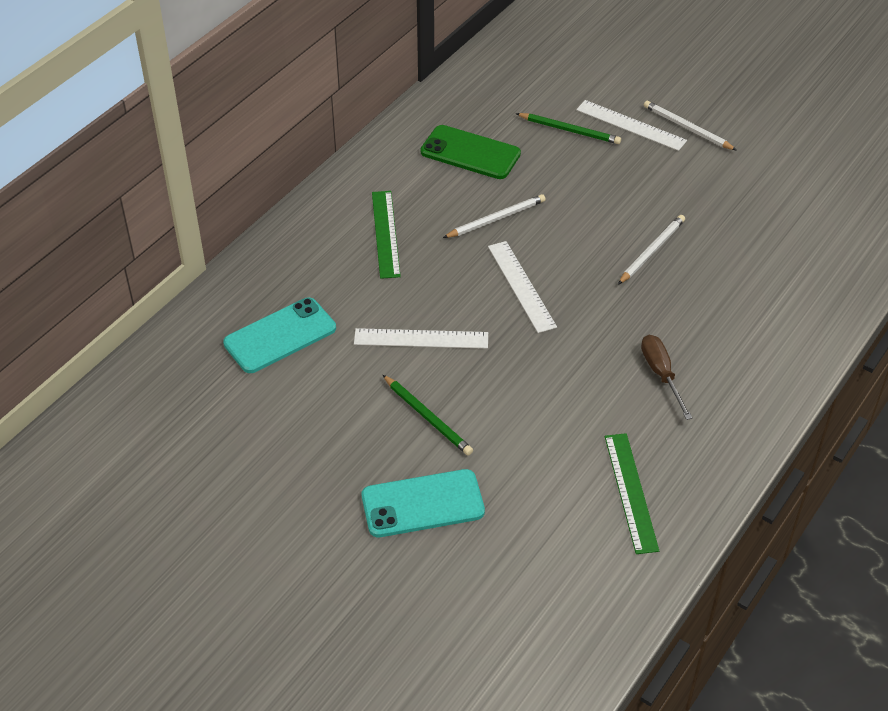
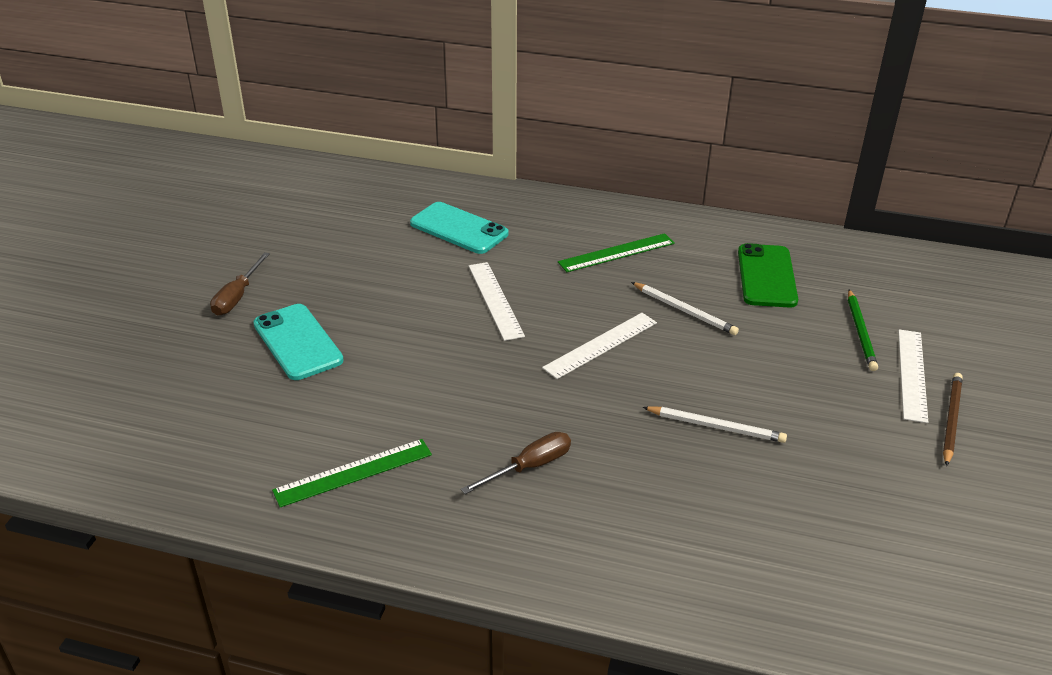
camera: 70 degrees right, 10 degrees down
(315, 545) = (237, 297): none -> brown screwdriver
(428, 417) = (400, 324): green pencil -> none
(687, 128) = (951, 419): white pencil -> brown pencil

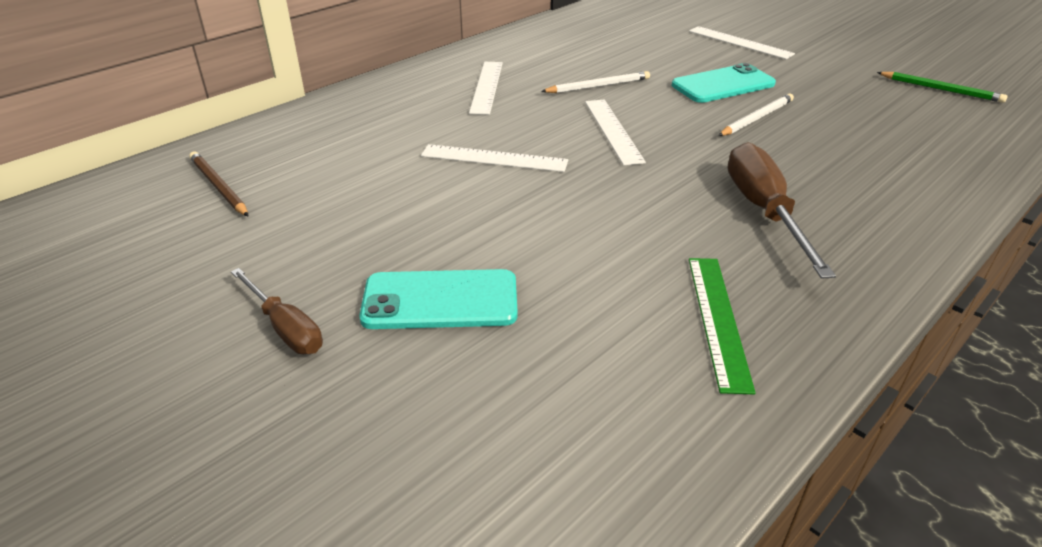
camera: 60 degrees left, 0 degrees up
(459, 229) = (348, 143): turquoise phone -> turquoise phone (723, 85)
(529, 467) = (764, 211): brown screwdriver -> brown screwdriver, size x1.63
(616, 253) = (486, 87): green ruler -> white ruler
(766, 276) = (584, 47): green phone -> none
(861, 332) = (681, 41): green pencil -> green pencil (941, 89)
(951, 419) = (794, 47): brown pencil -> brown pencil (218, 186)

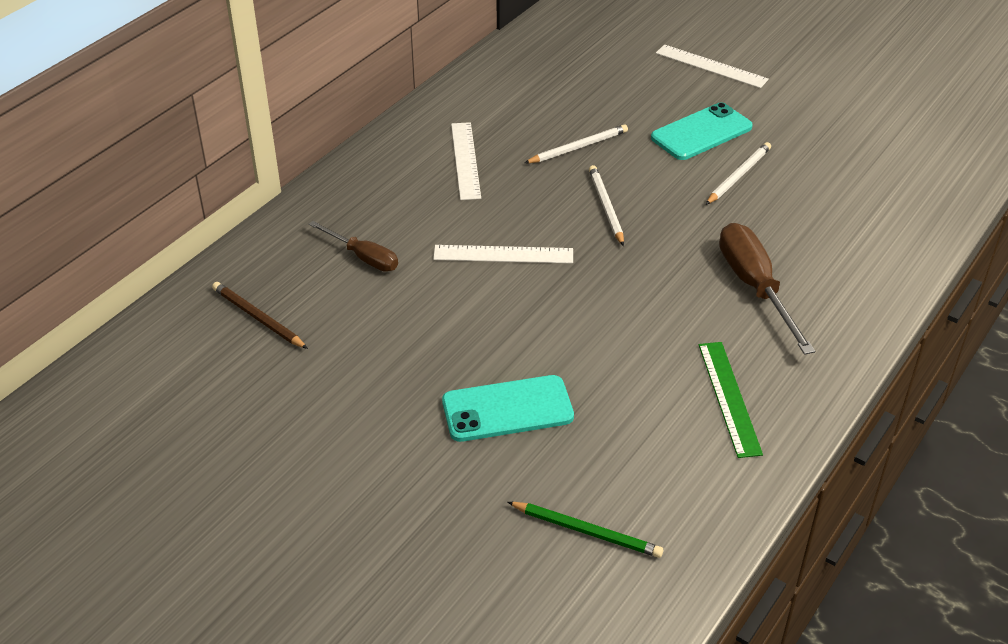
camera: 10 degrees left, 5 degrees up
(285, 328) = (393, 449): brown screwdriver -> brown screwdriver (363, 257)
(613, 130) = (606, 207): white ruler -> white pencil
(941, 89) = (910, 117): green pencil -> green pencil (587, 531)

